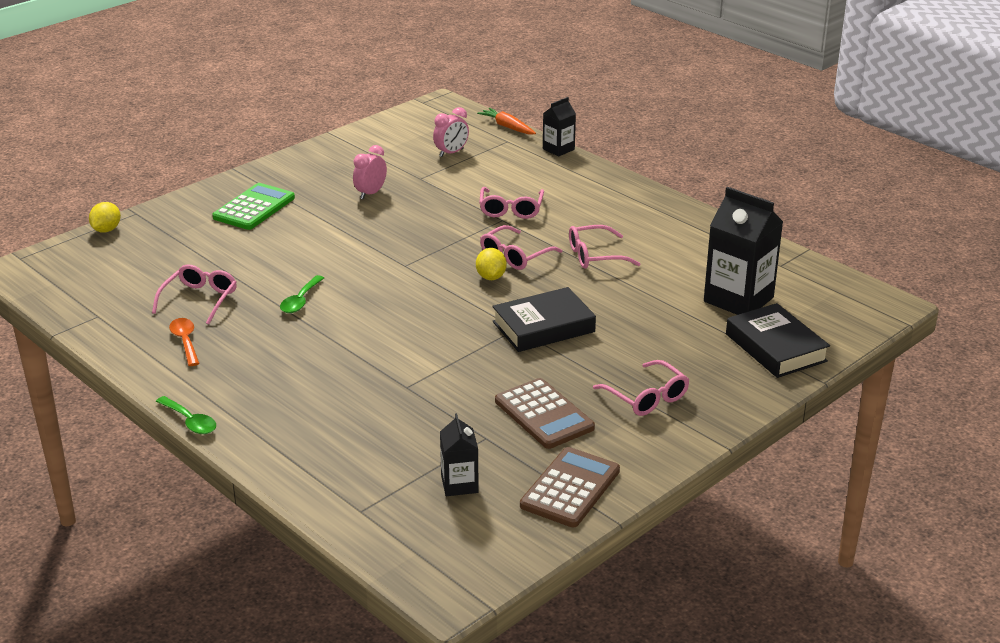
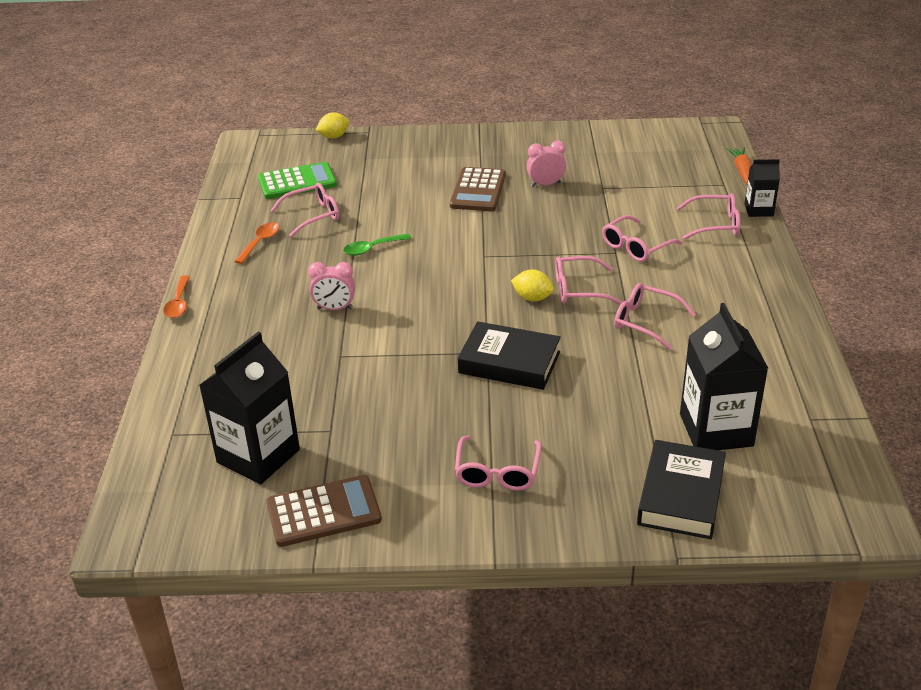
camera: 45 degrees right, 5 degrees up
(190, 421) = (179, 303): green spoon -> orange spoon
(254, 208) = (447, 160): green calculator -> green calculator (297, 182)
(451, 153) = (659, 176): pink clock -> pink clock (334, 308)
(459, 484) = (258, 456): black carton -> black carton, size x1.86
(491, 277) = (532, 298): yellow lemon -> yellow lemon turned 75 degrees clockwise
(543, 171) = (715, 224): none -> pink glasses
(544, 414) = (398, 437): brown calculator -> brown calculator (478, 190)

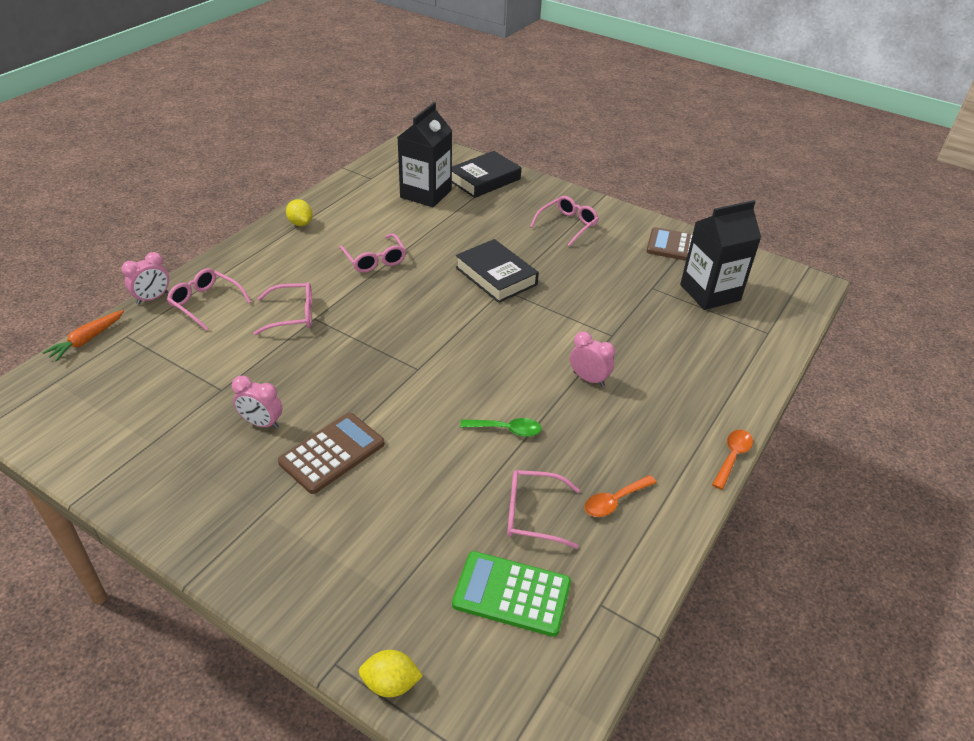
camera: 150 degrees left, 5 degrees up
(532, 298) = (426, 312): yellow lemon -> yellow lemon (300, 223)
(578, 289) = (384, 302): pink glasses -> none
(758, 210) = (152, 298): black carton -> pink clock

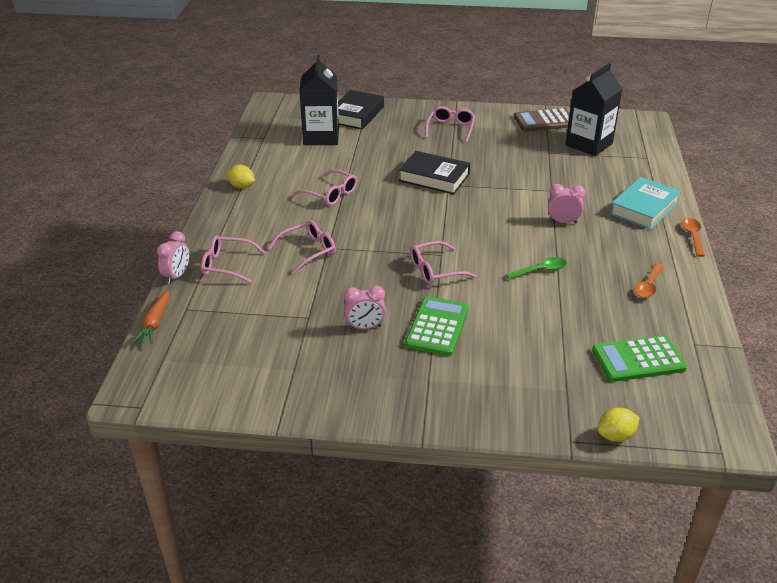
camera: 25 degrees left, 5 degrees down
(332, 453) = (437, 326): brown calculator -> green calculator
(533, 514) = (607, 312): pink glasses -> pink glasses (435, 270)
(703, 397) = (644, 208): none -> turquoise book

